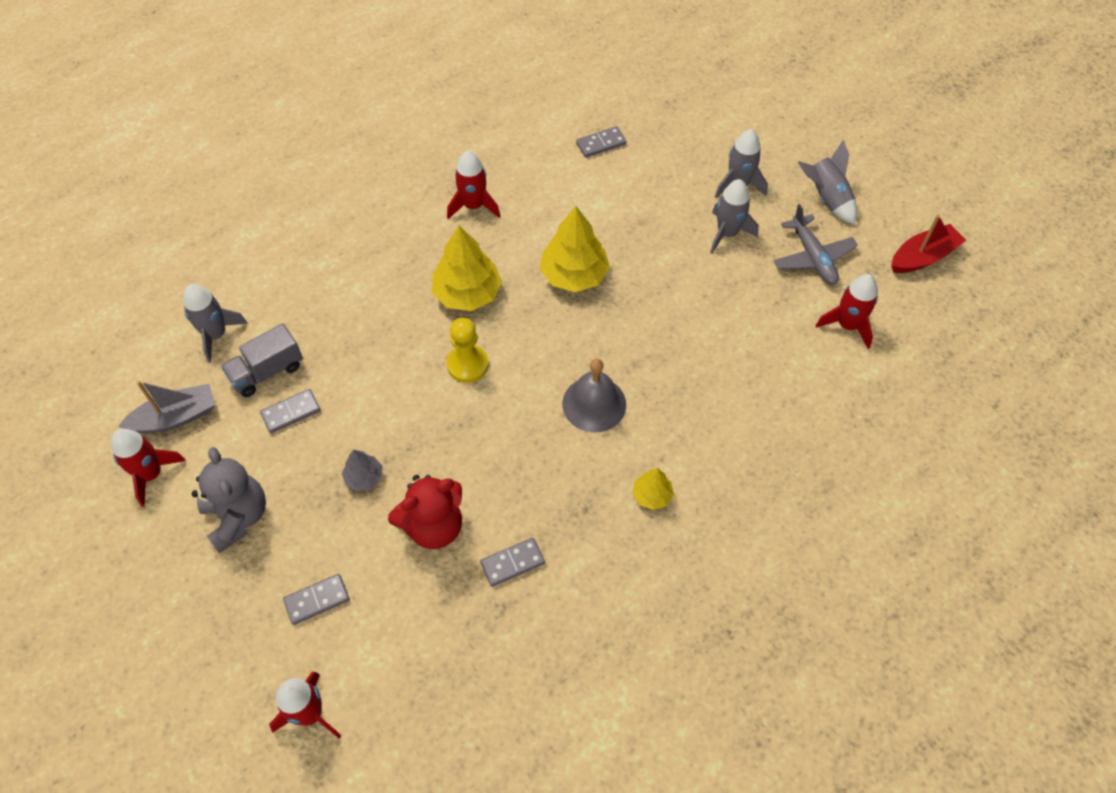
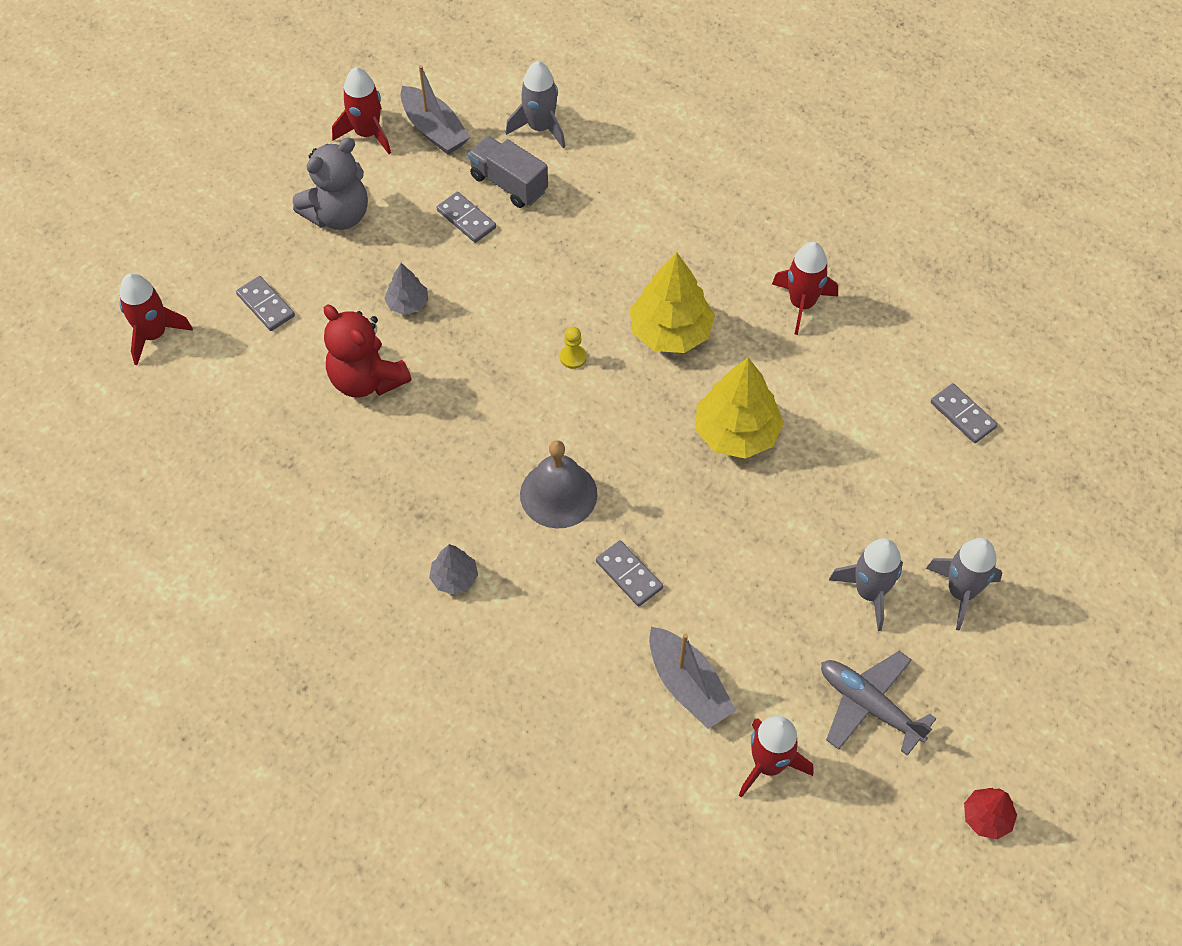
camera: 75 degrees right, 0 degrees up
(467, 365) = (573, 357): yellow pawn -> yellow pawn, size x0.55
(512, 563) = (341, 461): grey domino -> grey domino (629, 575)
(652, 495) = (454, 578): yellow tree -> grey tree
(778, 358) = (688, 685): none -> grey boat
(812, 257) = (869, 705): grey plane -> grey plane turned 75 degrees clockwise
(826, 198) = (984, 710): grey rocket -> none
(901, 219) = (987, 817): none -> red tree
(923, 257) = (926, 854): red boat -> none

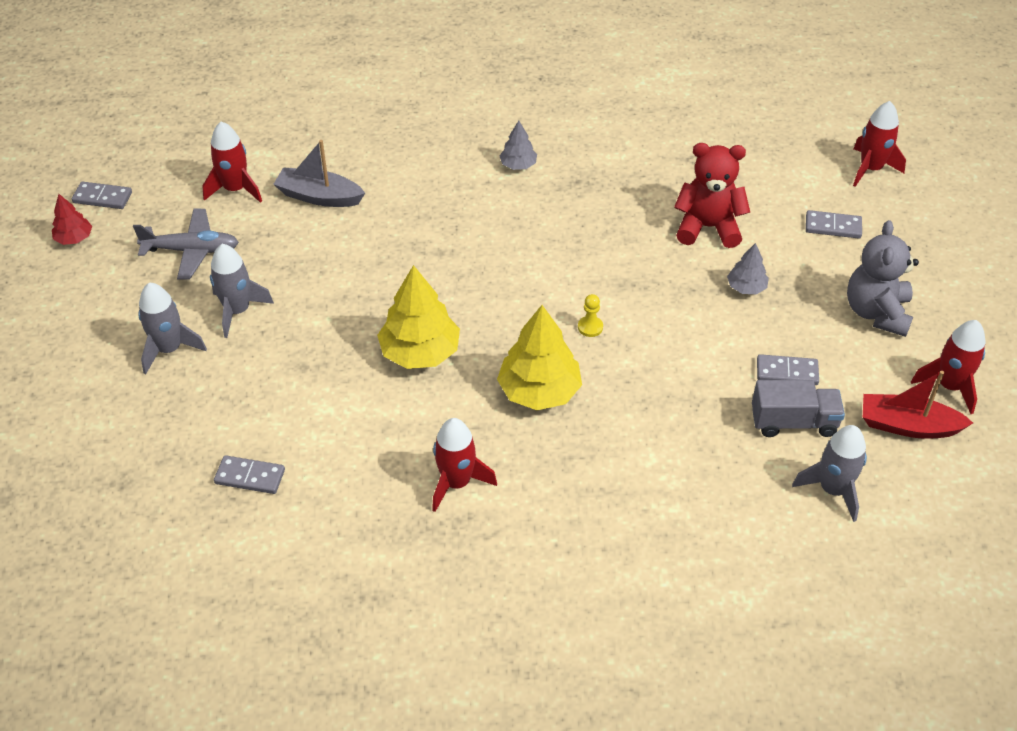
camera: 140 degrees right, 10 degrees down
(434, 130) = (908, 426): grey boat -> red boat
(558, 494) = (505, 242): grey bell -> none
(629, 575) = (411, 227): grey domino -> grey domino (102, 198)

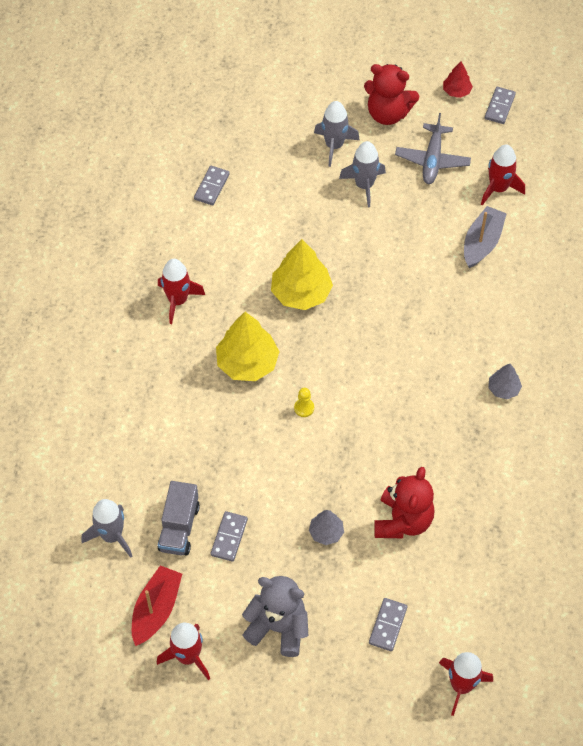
camera: 100 degrees right, 10 degrees up
(112, 301) = (388, 114): none -> red teddy bear

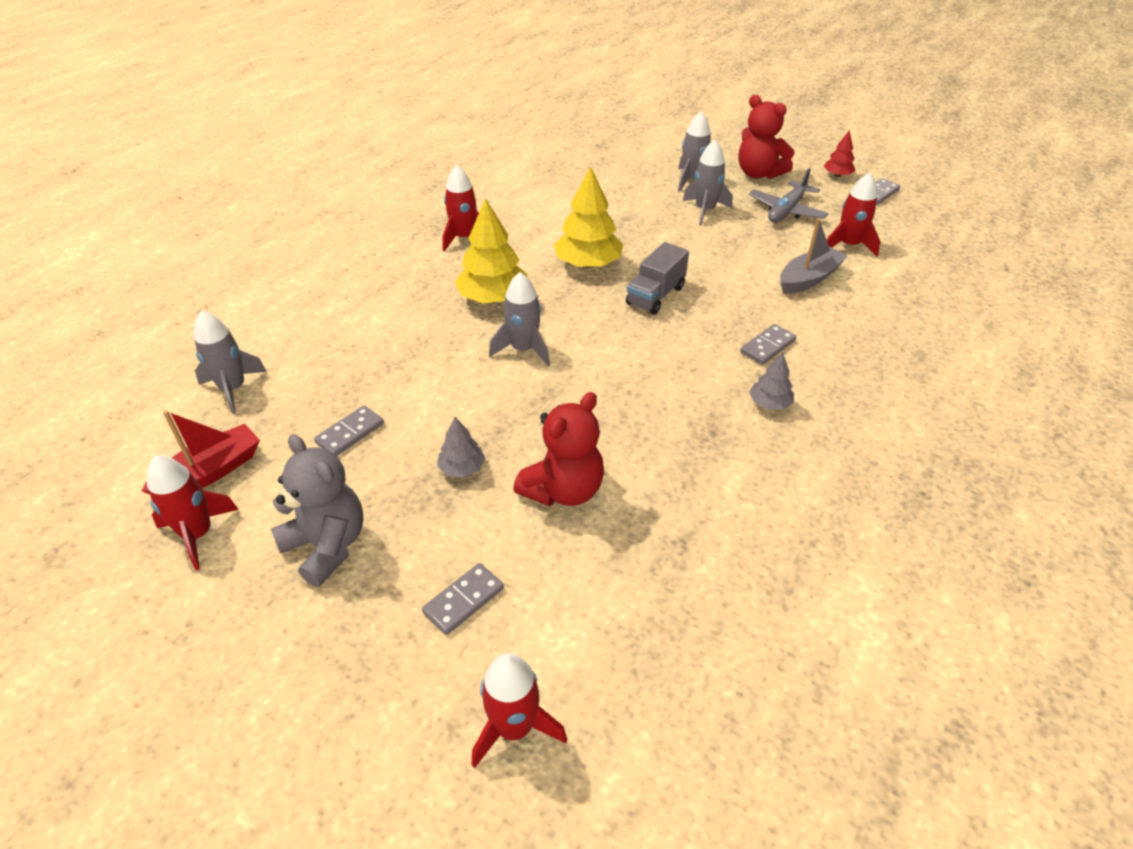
camera: 25 degrees right, 15 degrees down
(179, 527) = (306, 406): grey truck -> grey truck (655, 295)
(211, 187) = (557, 178): grey domino -> grey domino (767, 346)
(304, 408) = (523, 349): yellow pawn -> grey rocket

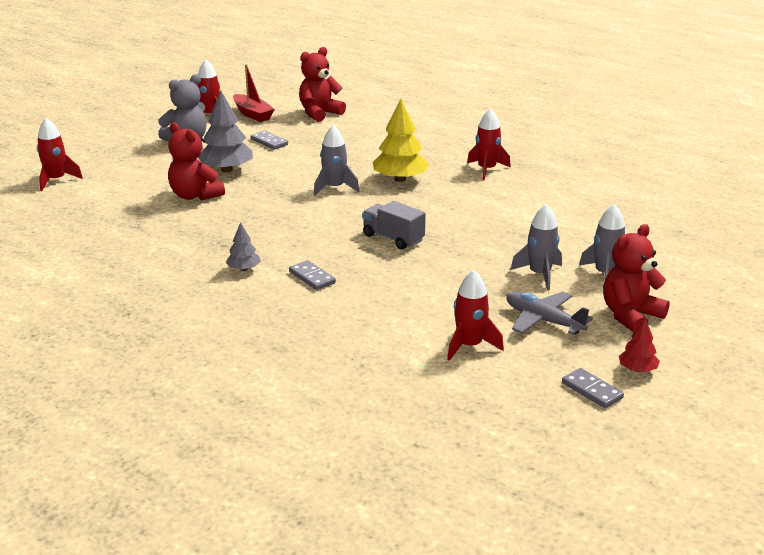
camera: 95 degrees right, 15 degrees down
(233, 389) = (319, 113): grey rocket -> red teddy bear
(462, 468) = (227, 170): grey tree -> grey tree, size x1.91
(463, 600) = (133, 170): grey domino -> none
(588, 264) = (444, 214): yellow tree -> none
(808, 279) = (409, 312): grey boat -> none

